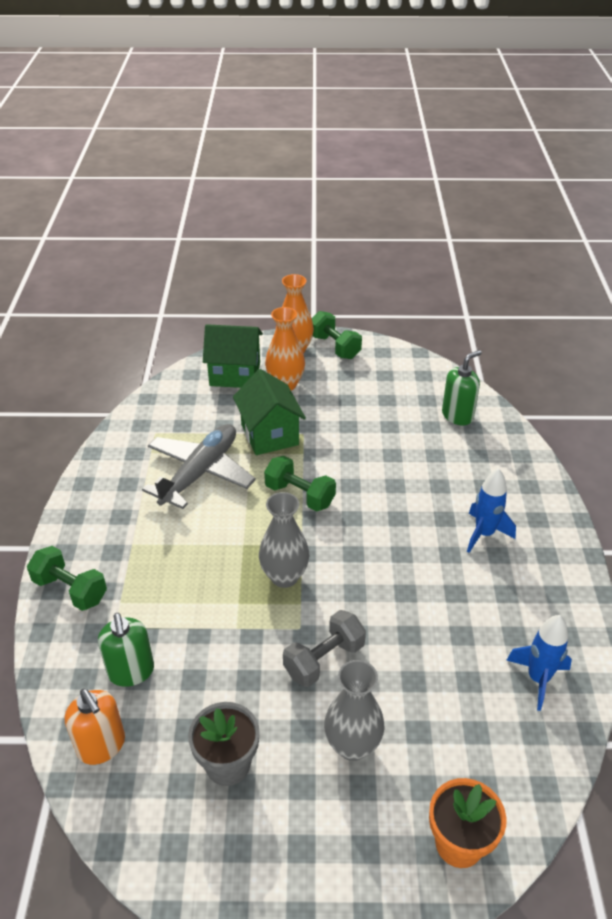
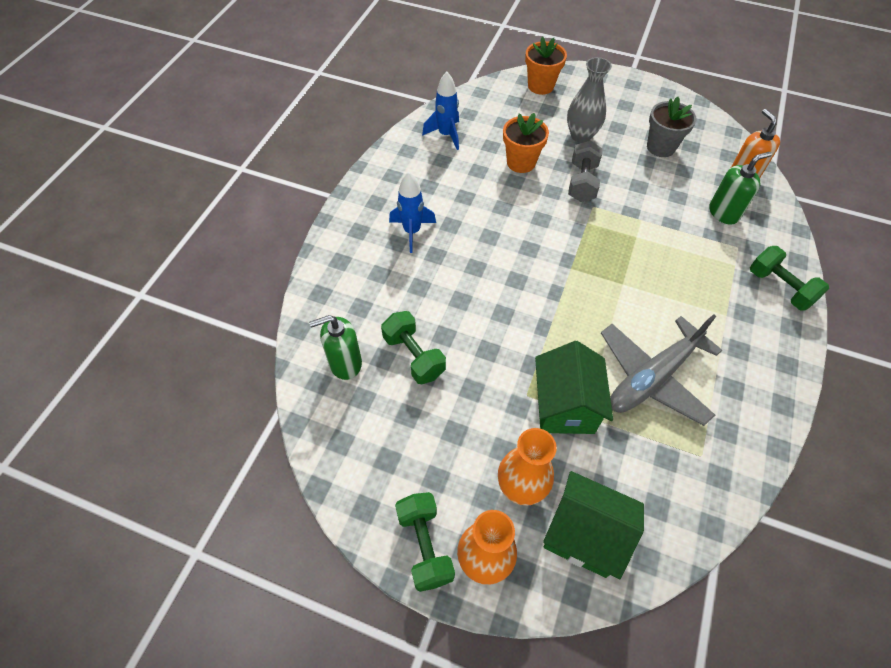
camera: 160 degrees left, 15 degrees up
(131, 671) = (724, 213): green soap dispenser -> green soap dispenser turned 60 degrees clockwise
(284, 576) = (594, 246): grey vase -> none
(300, 495) = (556, 317): green dumbbell -> green dumbbell (414, 356)
(324, 659) = (582, 182): grey dumbbell -> grey dumbbell turned 60 degrees counterclockwise
(415, 665) = (521, 162): none -> orange flower pot

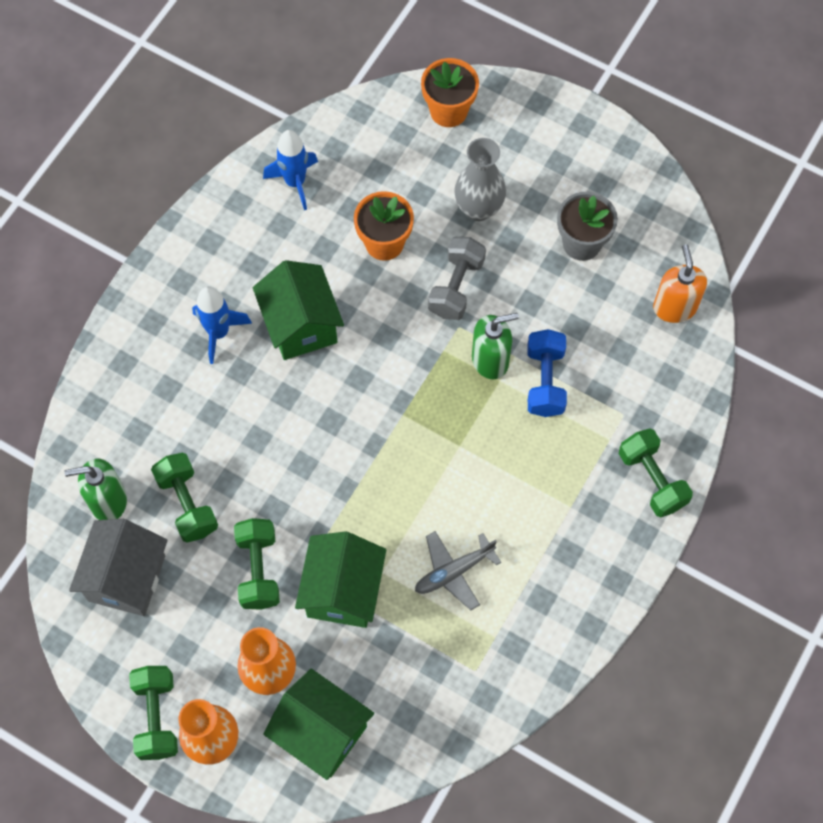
camera: 10 degrees right, 10 degrees up
(372, 423) = (126, 578): none -> grey house
(474, 219) = (301, 325): none -> green house
(487, 400) = (258, 570): none -> green dumbbell
(652, 377) = (453, 572): grey plane -> grey plane, size x0.58
(670, 233) = (545, 381): none -> blue dumbbell
(724, 213) = (626, 361): green soap dispenser -> green soap dispenser (490, 360)

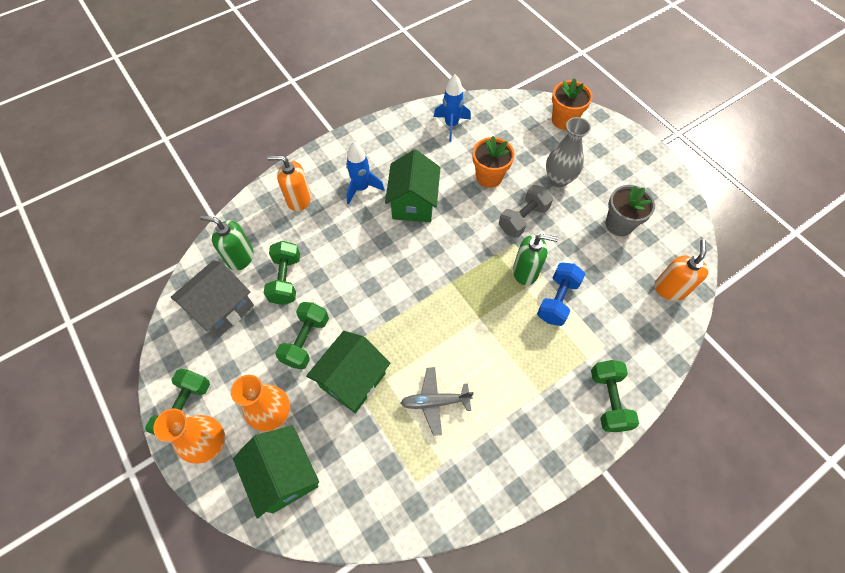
camera: 25 degrees right, 5 degrees down
(140, 386) = (299, 199): none -> orange soap dispenser

